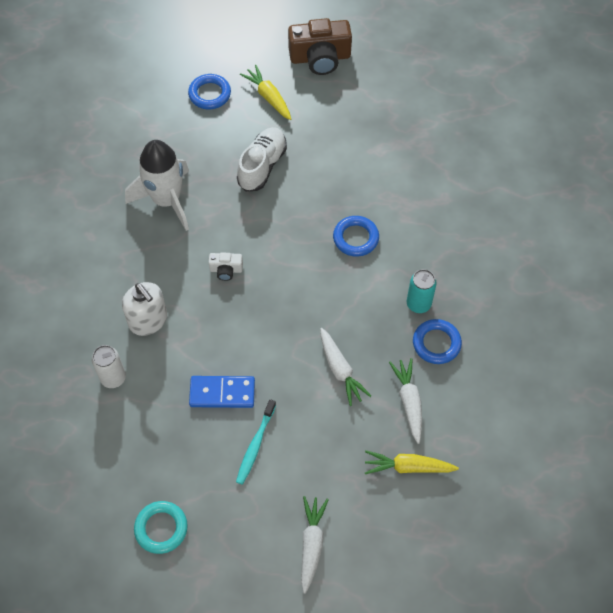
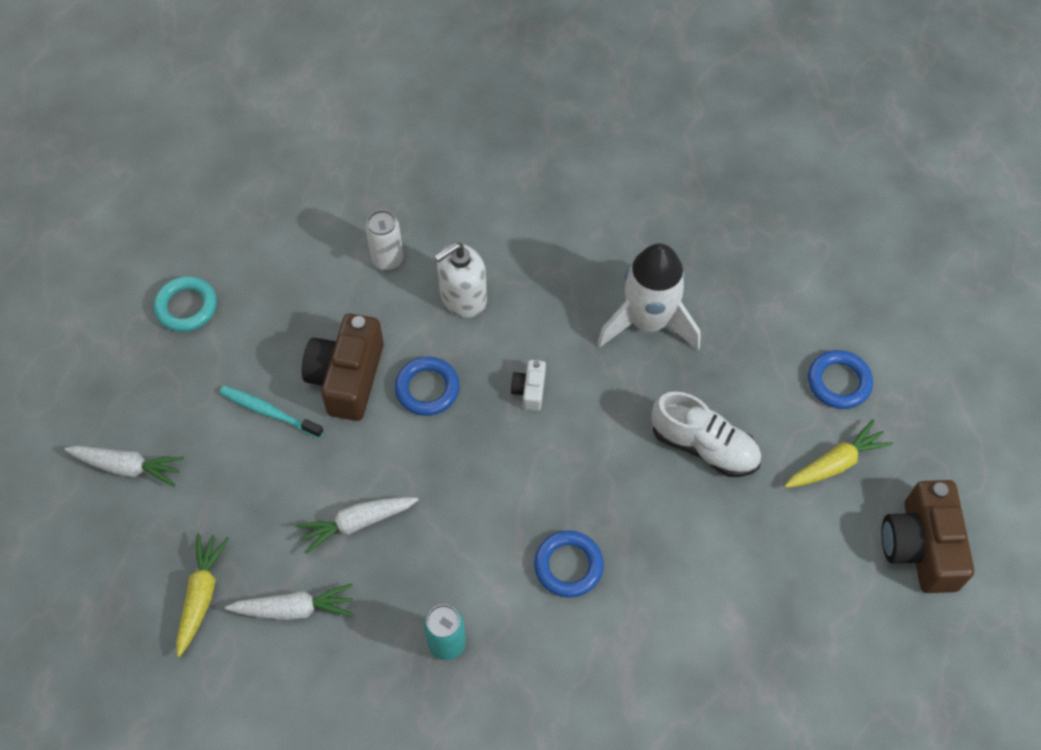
camera: 95 degrees right, 0 degrees up
(222, 393) = (347, 377): blue domino -> brown camera
(436, 343) = (379, 660): blue ring -> blue ring (427, 389)

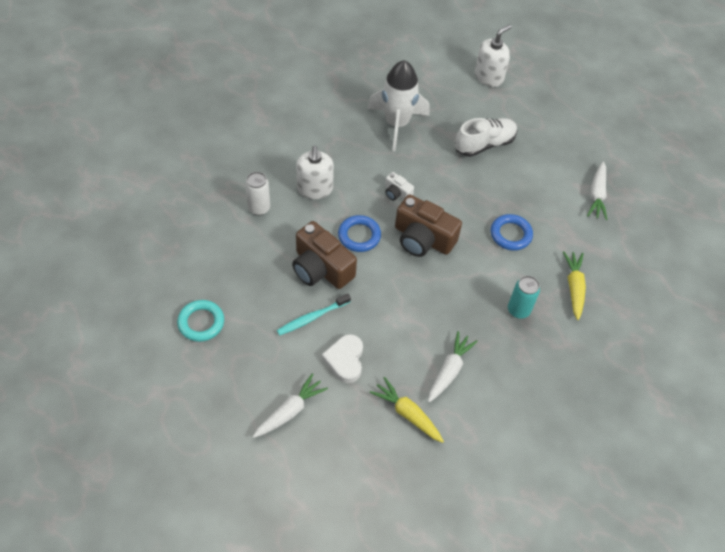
camera: 60 degrees left, 5 degrees down
(233, 482) = (345, 360): none -> white heart
(357, 523) = (418, 312): white carrot -> white carrot (597, 195)
(835, 463) = (530, 104): yellow carrot -> yellow carrot (574, 287)
(838, 382) = (489, 77): blue ring -> white soap dispenser
(920, 546) = (593, 102): brown camera -> brown camera (423, 238)

